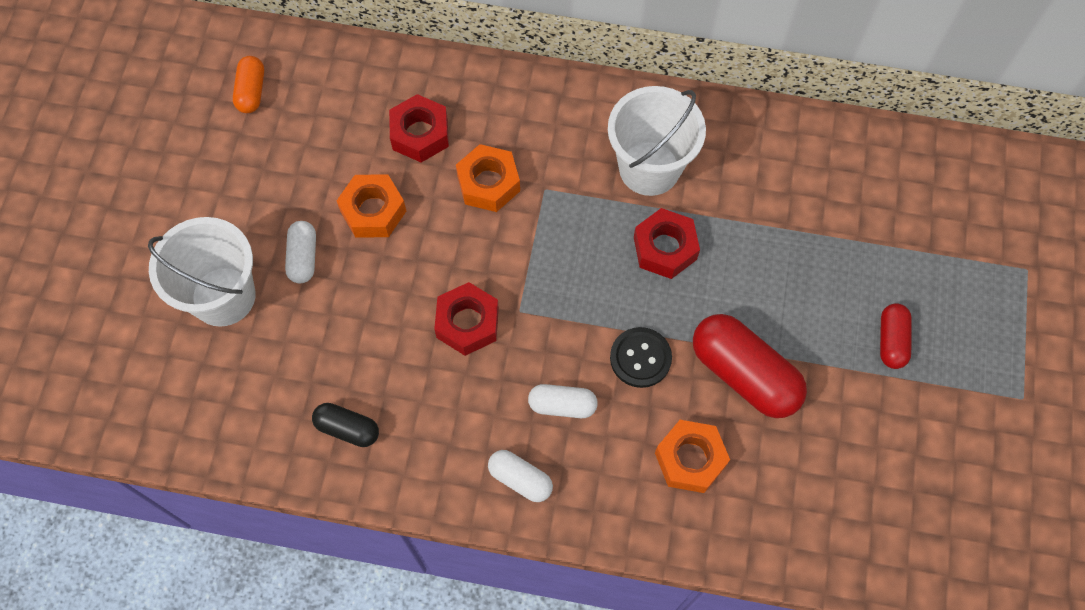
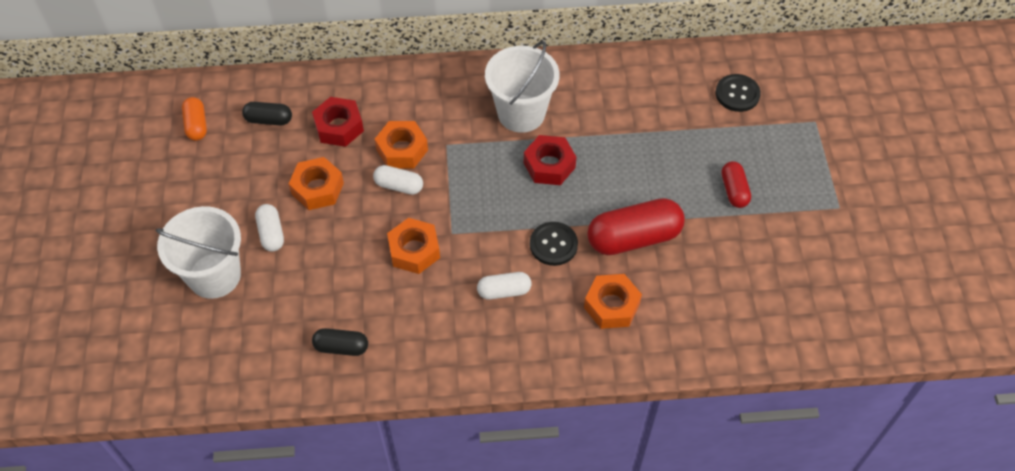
camera: 15 degrees left, 10 degrees down
(338, 104) = (269, 120): none -> black capsule
(467, 323) = (414, 250): red nut -> orange nut
(520, 479) = (487, 350): white capsule -> white capsule (399, 186)
(744, 374) = (634, 238): red capsule -> red capsule turned 45 degrees counterclockwise
(935, 206) = (737, 94): none -> black button

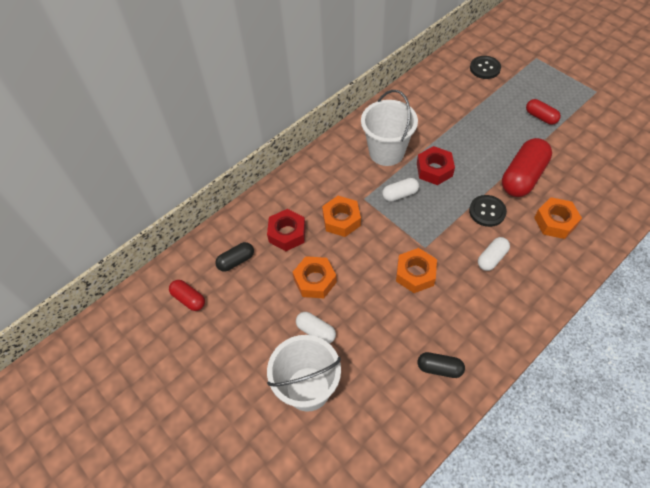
camera: 35 degrees left, 0 degrees up
(196, 125) = (189, 299): orange capsule -> red capsule
(341, 347) = (439, 368): black capsule -> black capsule turned 45 degrees clockwise
(399, 186) = (363, 242): white capsule -> white capsule (400, 194)

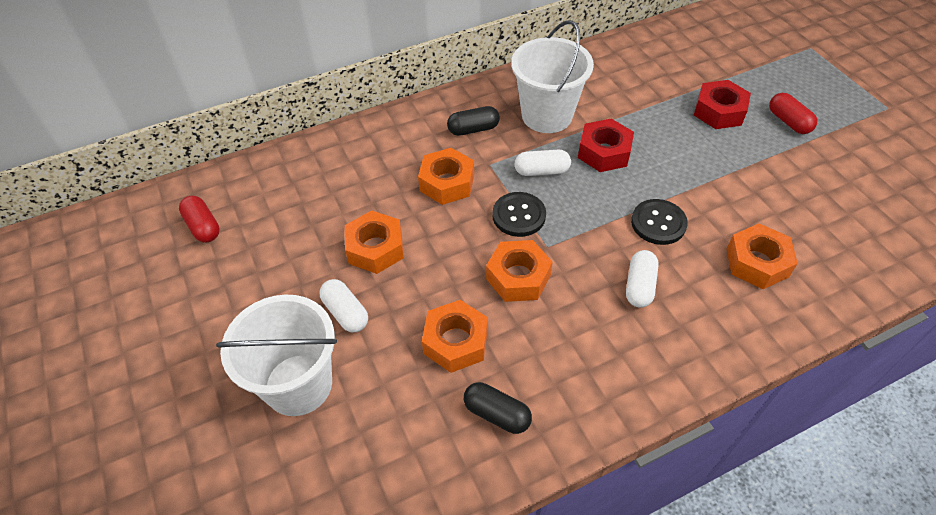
camera: 15 degrees right, 5 degrees down
(236, 261) = (285, 197): black capsule -> black capsule (473, 129)
(287, 233) = (367, 181): red nut -> red nut (719, 111)
(394, 329) = (455, 341): none -> orange nut
(485, 68) = (729, 45): black button -> black button (519, 215)
(491, 258) = (639, 286): white capsule -> white capsule turned 45 degrees counterclockwise
(523, 177) = (730, 191): red capsule -> none

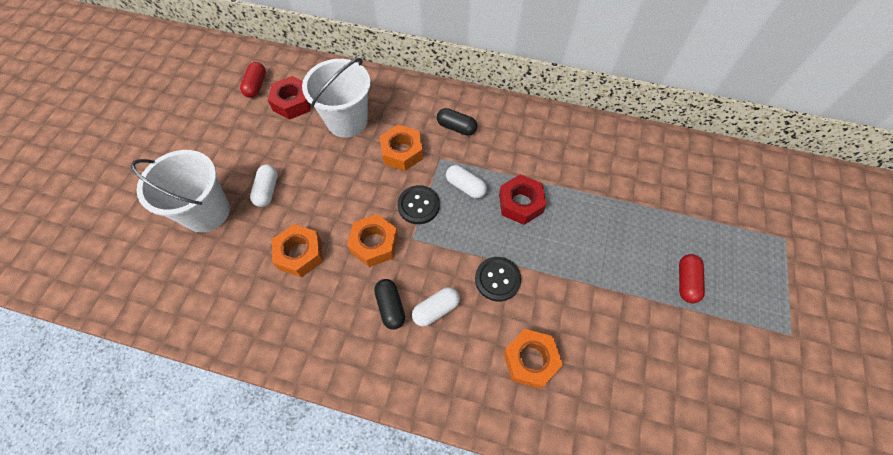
camera: 40 degrees right, 10 degrees up
(375, 248) = (321, 164): orange nut -> none
(497, 414) = (274, 313): black capsule -> black capsule (390, 307)
(547, 115) = (513, 150): white bucket -> white bucket (347, 121)
(719, 111) = (640, 234): red nut -> red nut (293, 103)

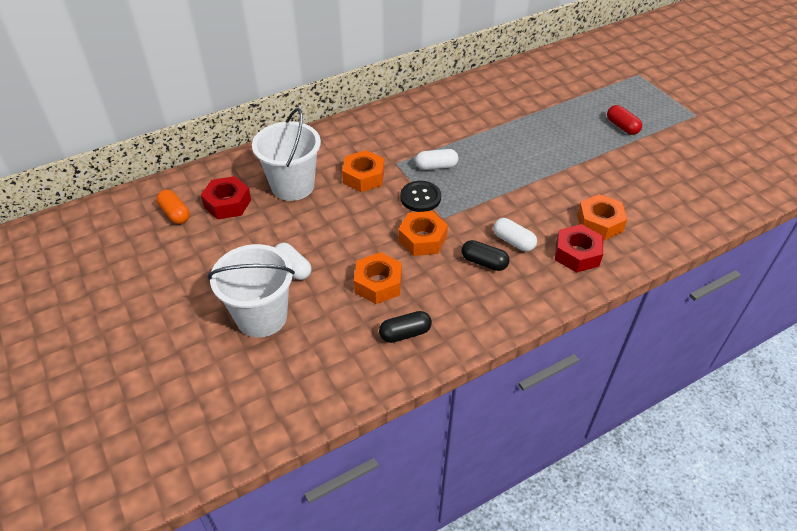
camera: 45 degrees left, 15 degrees down
(256, 86) = (175, 213): red capsule -> orange capsule
(436, 309) = (513, 241): white capsule -> white capsule turned 60 degrees counterclockwise
(456, 127) = (381, 139): black capsule -> black capsule (405, 333)
(497, 279) = (526, 199): black button -> none
(520, 203) = (483, 152): red nut -> red nut (577, 254)

